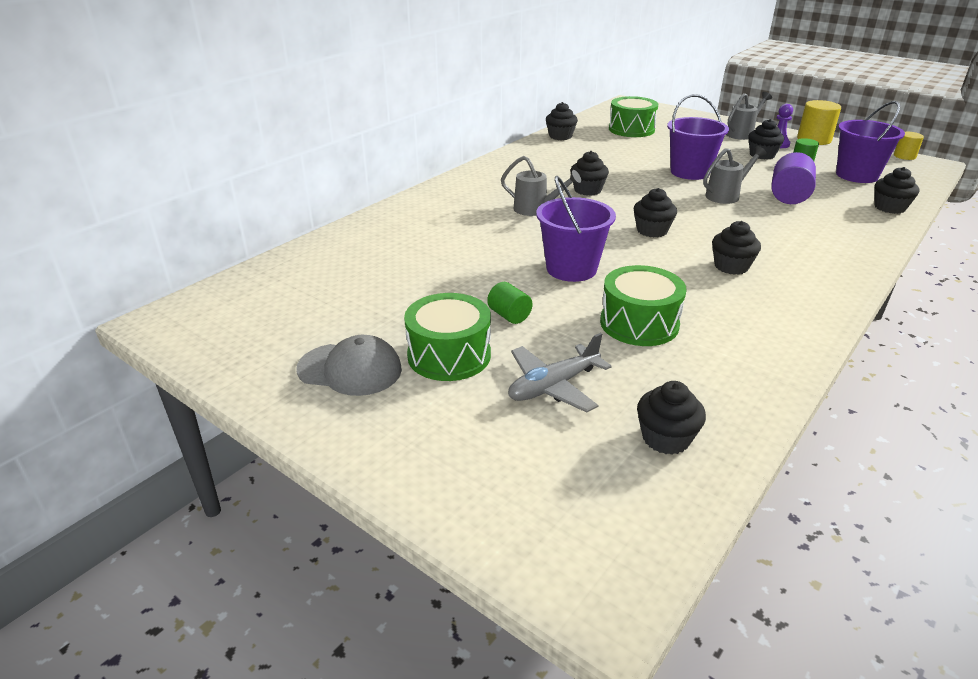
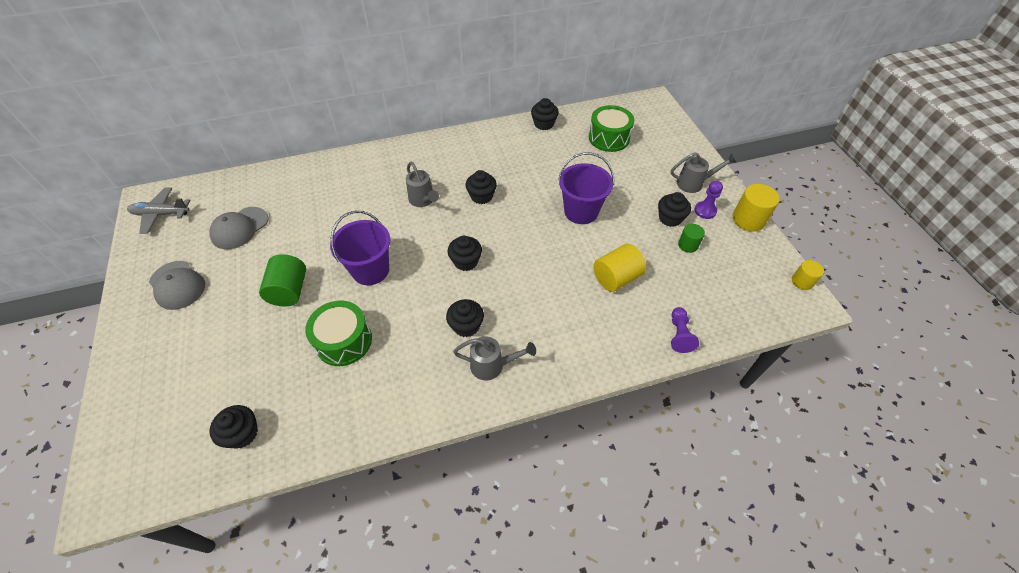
camera: 35 degrees right, 20 degrees up
(353, 296) = (240, 228): none -> grey cap
(449, 355) = (227, 303): green drum -> none
(509, 315) = (289, 291): green cylinder -> green cylinder, size x1.67
(553, 386) = (242, 359): grey plane -> grey plane (161, 214)
(726, 195) = (569, 252): grey watering can -> grey watering can (492, 365)
(789, 196) = (616, 278): purple cylinder -> yellow cylinder
(856, 175) = (714, 283): purple bucket -> none
(889, 208) = (679, 335): black cupcake -> purple pawn

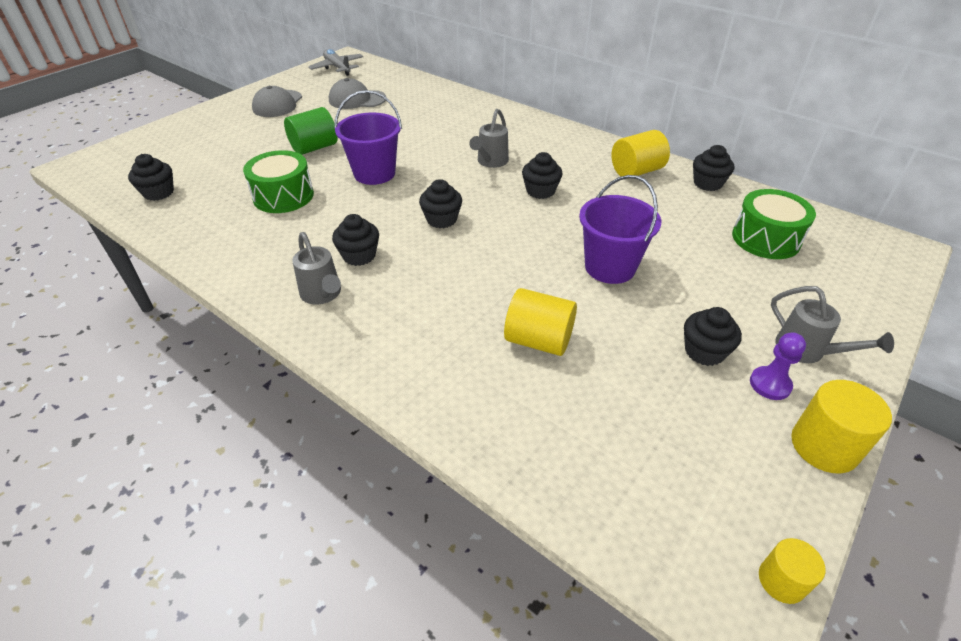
camera: 55 degrees right, 10 degrees down
(504, 143) = (636, 171): none -> yellow cylinder
(679, 335) = (504, 443): purple pawn -> none
(688, 245) = (678, 390): green cylinder -> none

